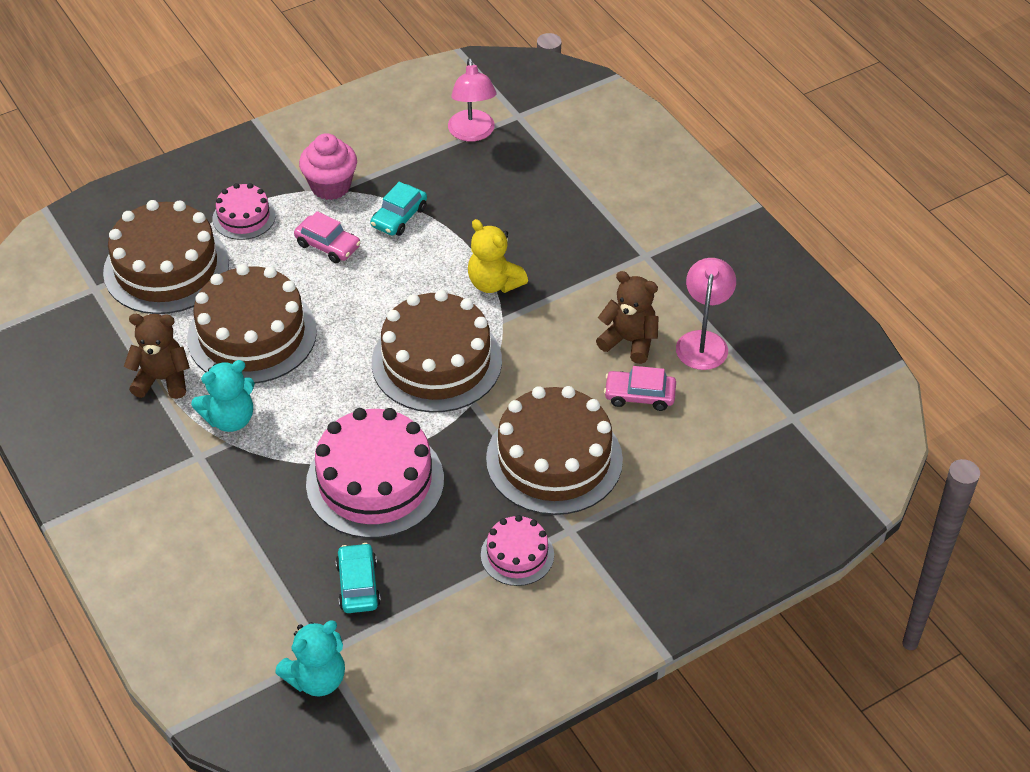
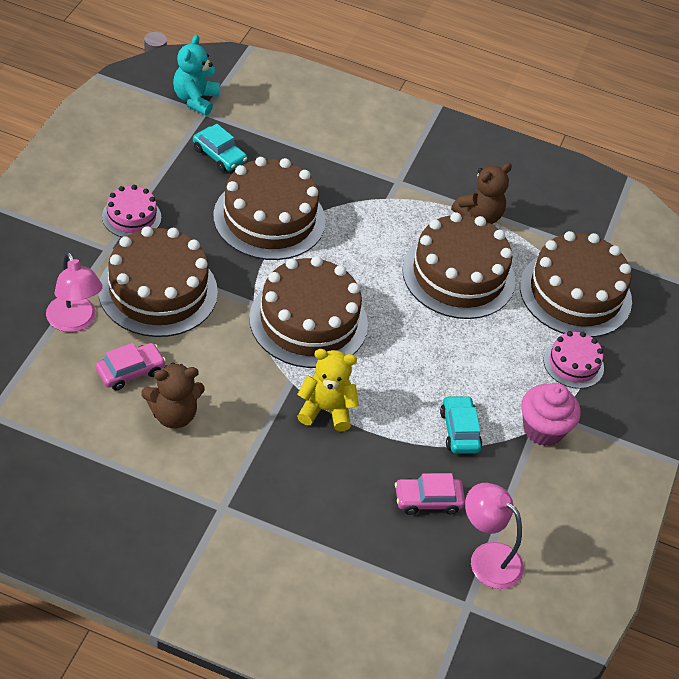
camera: 135 degrees right, 0 degrees up
(230, 419) = (406, 212): turquoise teddy bear -> none
(328, 245) = (485, 374): pink car -> pink car (428, 500)
(375, 481) = (269, 218): pink cake -> brown cake
(703, 341) = (110, 447): pink lamp -> pink lamp (74, 322)

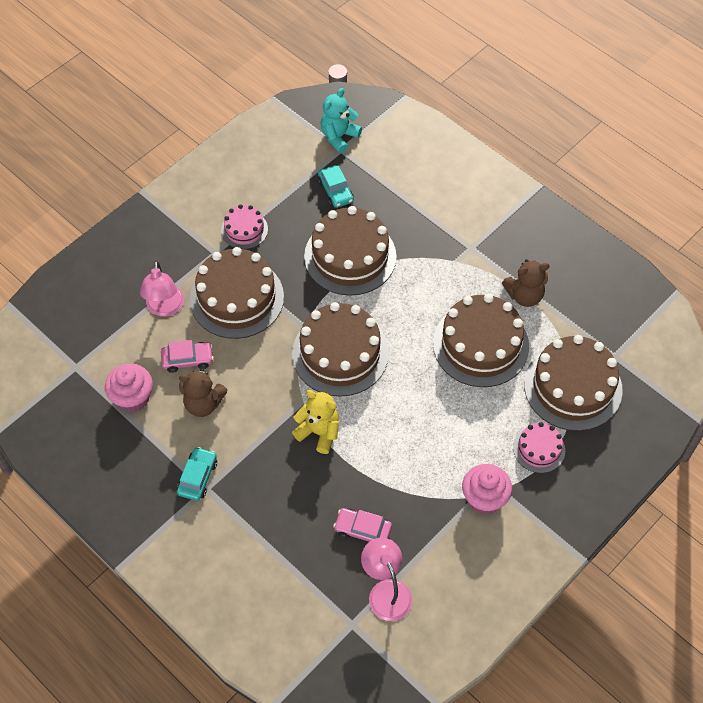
camera: 30 degrees right, 10 degrees up
(81, 431) = (132, 398): none -> pink cupcake
(459, 430) = (415, 479): turquoise car -> turquoise car (197, 477)

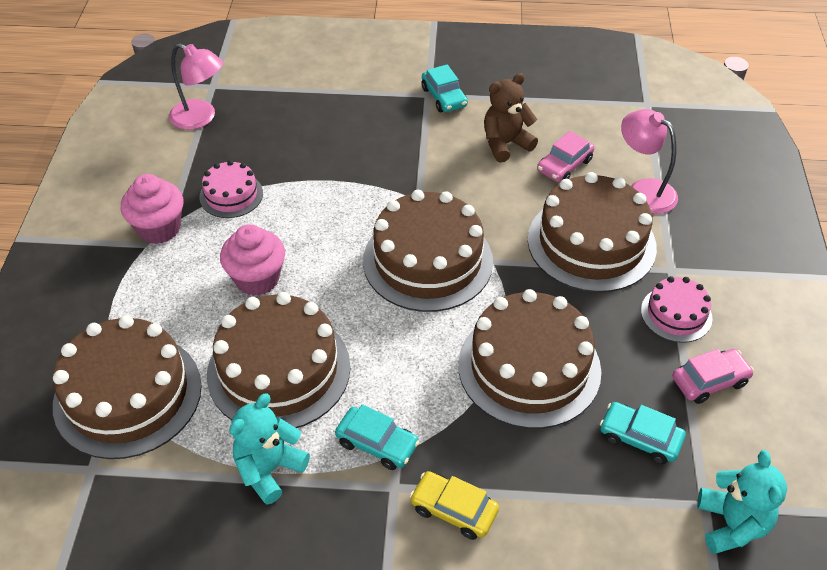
camera: 140 degrees right, 10 degrees down
(132, 398) = (569, 112): pink cupcake -> pink cupcake (257, 279)
(319, 432) = (375, 185): yellow teddy bear -> none
(362, 530) = (260, 143): pink car -> pink car (709, 381)
(452, 220) = (453, 510): none -> yellow car
(461, 272) = (377, 443): none -> turquoise car
(524, 295) = (269, 469): brown teddy bear -> turquoise teddy bear
(539, 449) = (128, 305): pink cake -> pink cake (231, 195)

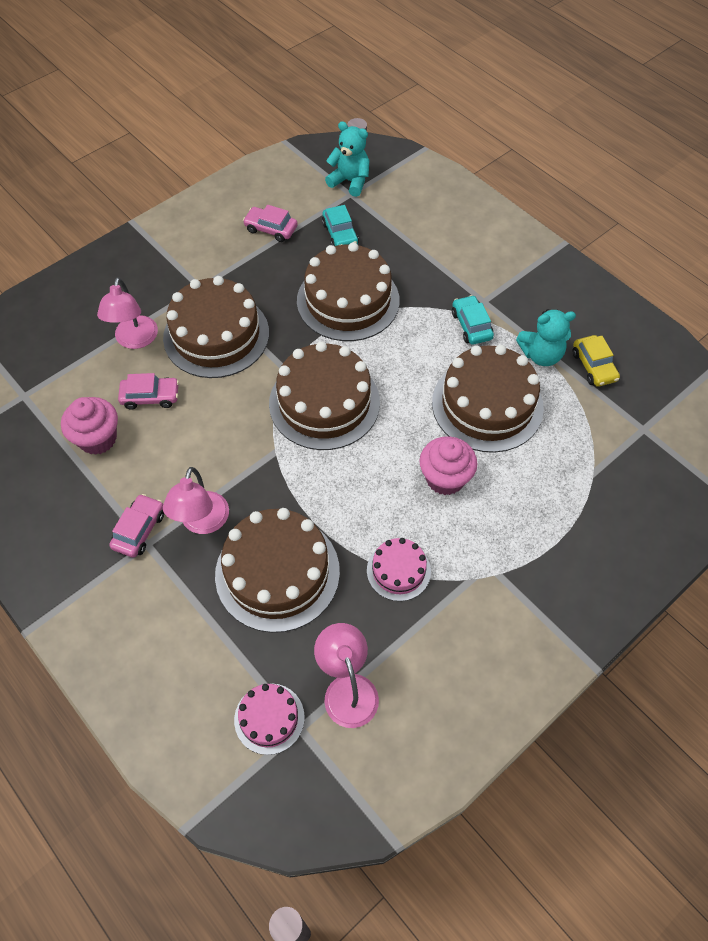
camera: 135 degrees left, 10 degrees up
(128, 395) = (592, 459): brown cake -> brown cake (277, 572)
(159, 228) = (478, 583): pink cupcake -> pink cupcake (98, 438)
(408, 127) = (202, 522): none -> pink lamp
(444, 97) = (139, 530): turquoise car -> pink car
(453, 510) = (465, 271): yellow car -> yellow car (594, 366)
(505, 144) = (160, 446): brown teddy bear -> none
(676, 314) = (235, 266): pink cake -> pink cake (269, 718)
(731, 524) = (350, 181): turquoise teddy bear -> turquoise teddy bear turned 75 degrees clockwise

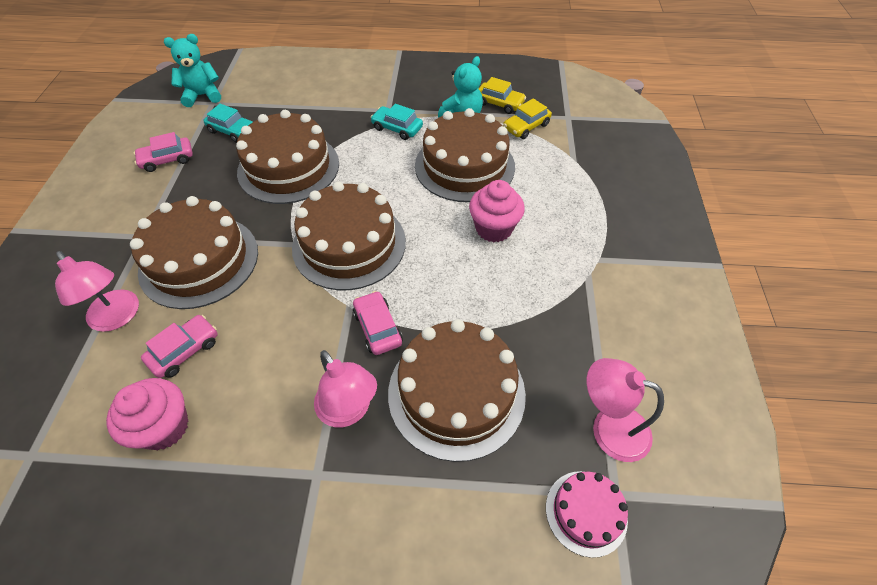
camera: 45 degrees left, 5 degrees down
(139, 530) = (295, 469): pink car -> pink car (377, 328)
(398, 571) = (538, 312): pink cake -> none
(589, 408) = (526, 126): none -> yellow car

